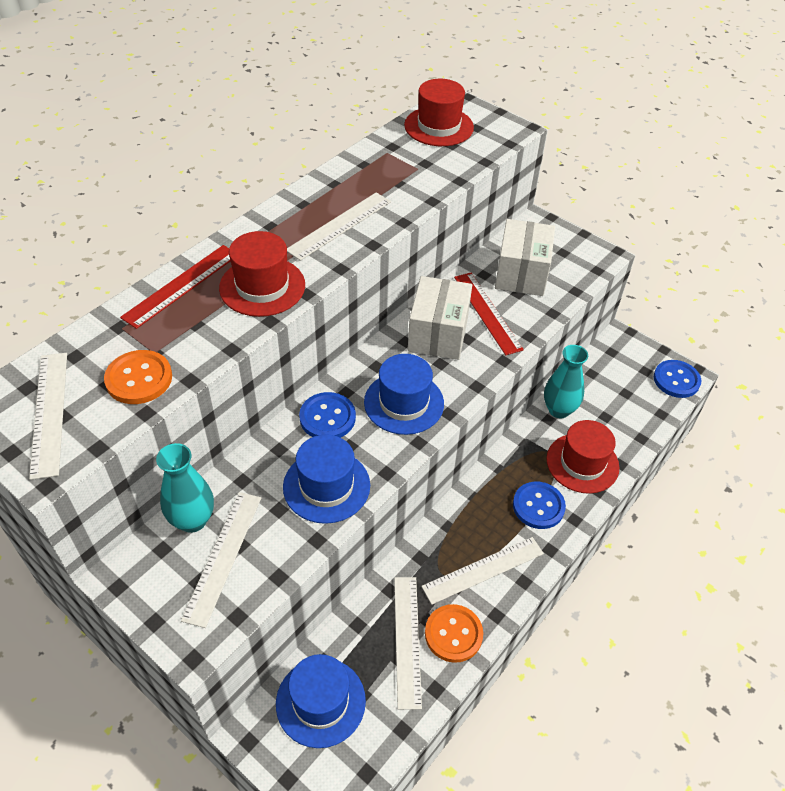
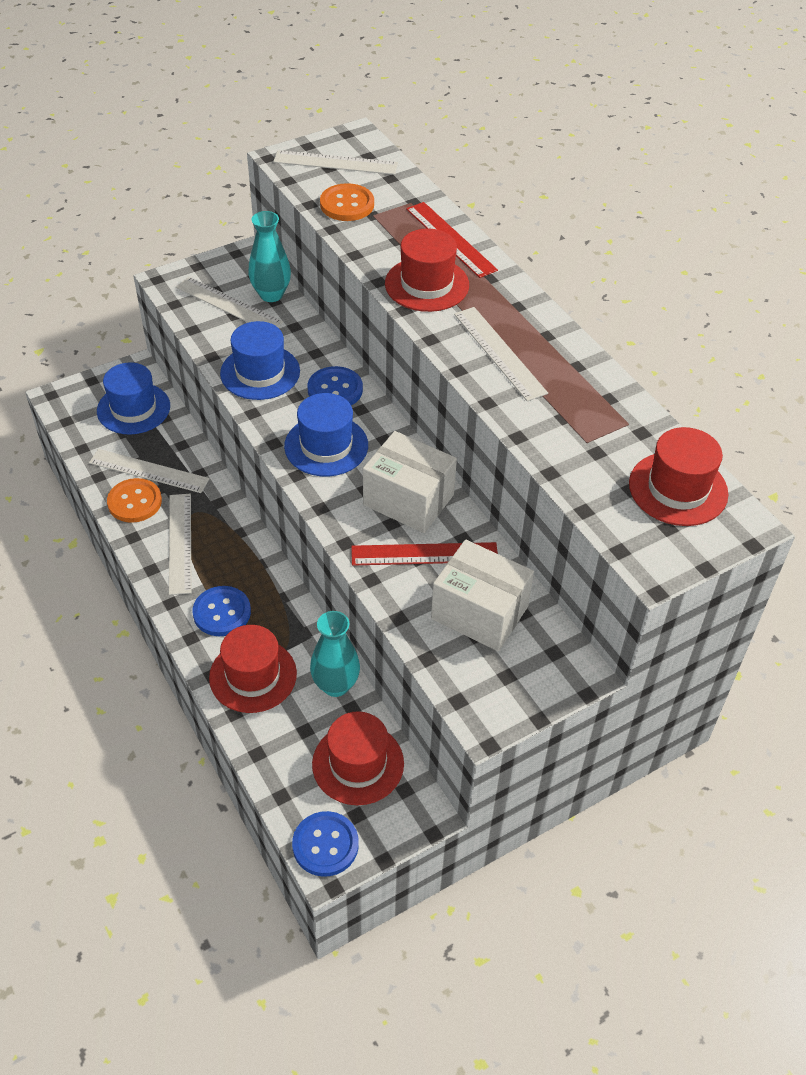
camera: 110 degrees right, 0 degrees up
(610, 380) = (358, 764): none -> red hat

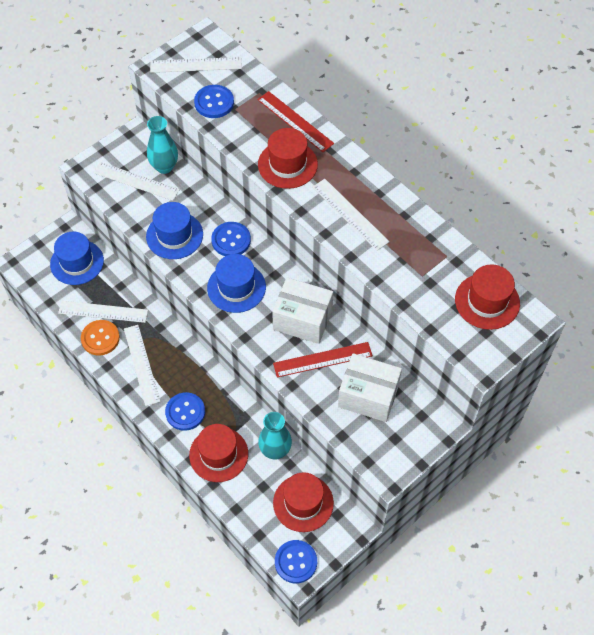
camera: 10 degrees left, 10 degrees up
(347, 204) = (214, 102): orange button -> blue button

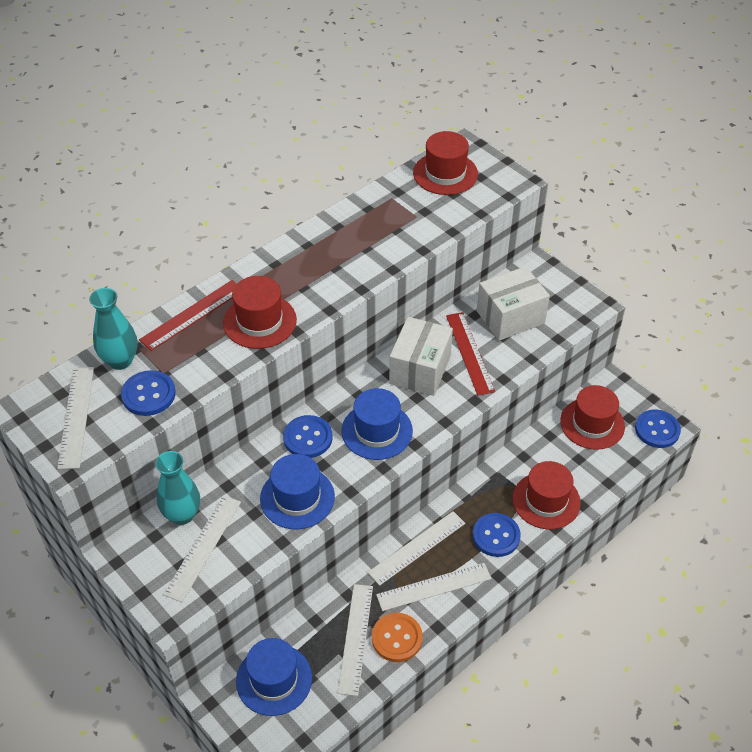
camera: 90 degrees left, 10 degrees down
(275, 450) = (535, 448): turquoise vase -> turquoise vase (120, 360)
(350, 214) = (335, 268): white ruler -> white ruler (417, 547)
(368, 396) = (510, 317): white box -> white box turned 45 degrees clockwise

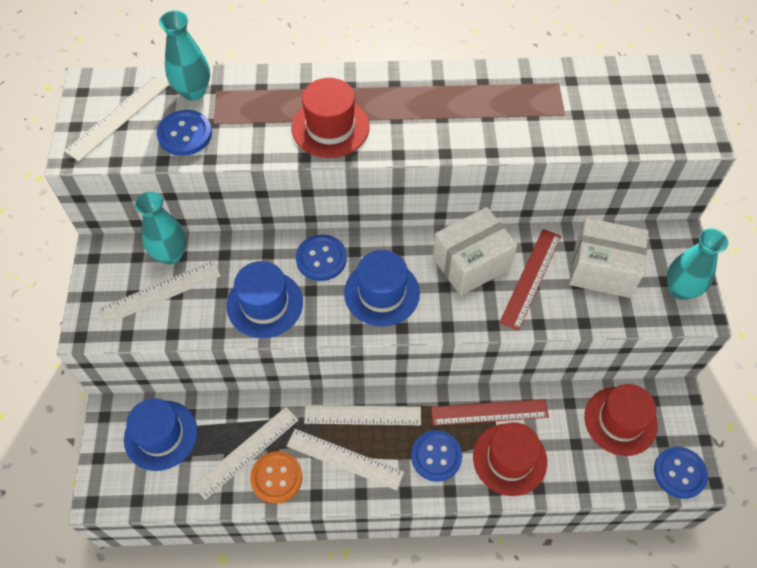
camera: 40 degrees right, 10 degrees up
(192, 314) = (284, 87): red ruler -> red ruler (489, 412)
(445, 173) = (635, 89): red hat -> none
(570, 298) = (680, 289): none -> turquoise vase

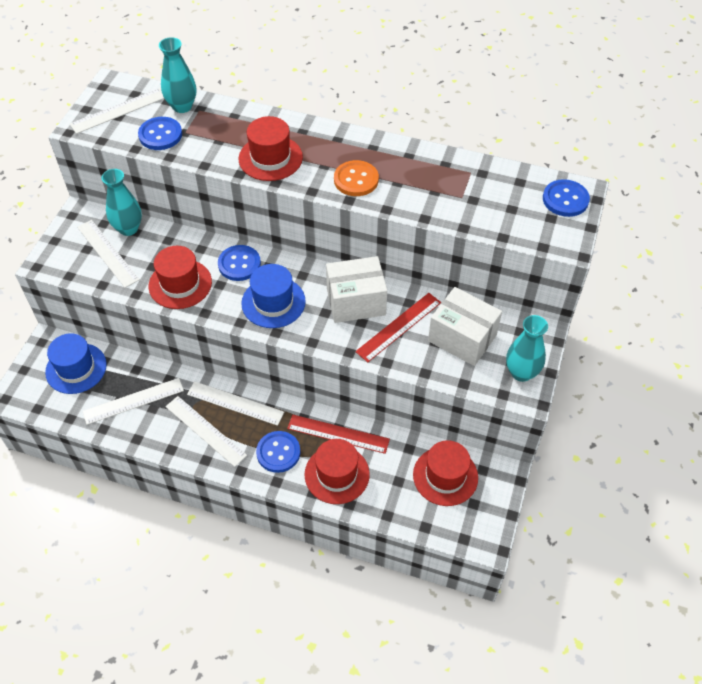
camera: 20 degrees right, 5 degrees down
(160, 292) = (107, 253): white ruler -> white ruler turned 60 degrees clockwise
(265, 304) = (180, 284): blue hat -> red hat
(276, 478) = (147, 427): orange button -> orange button (356, 180)
(679, 473) = (475, 533): blue button -> blue button (565, 199)

